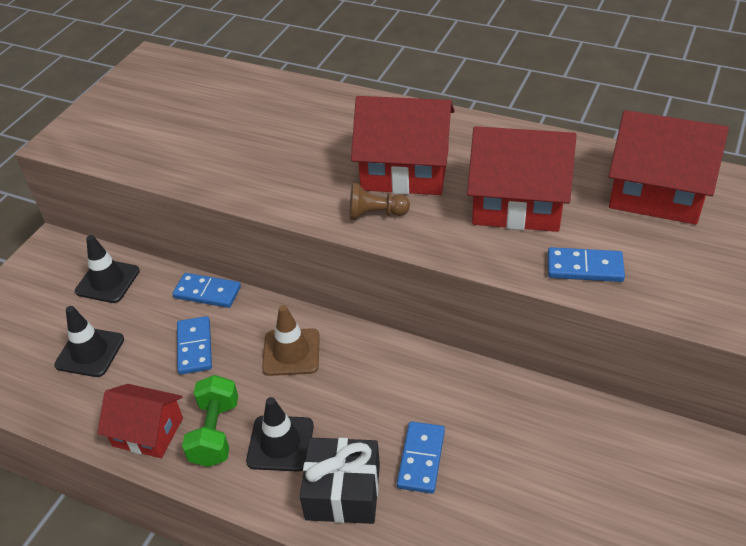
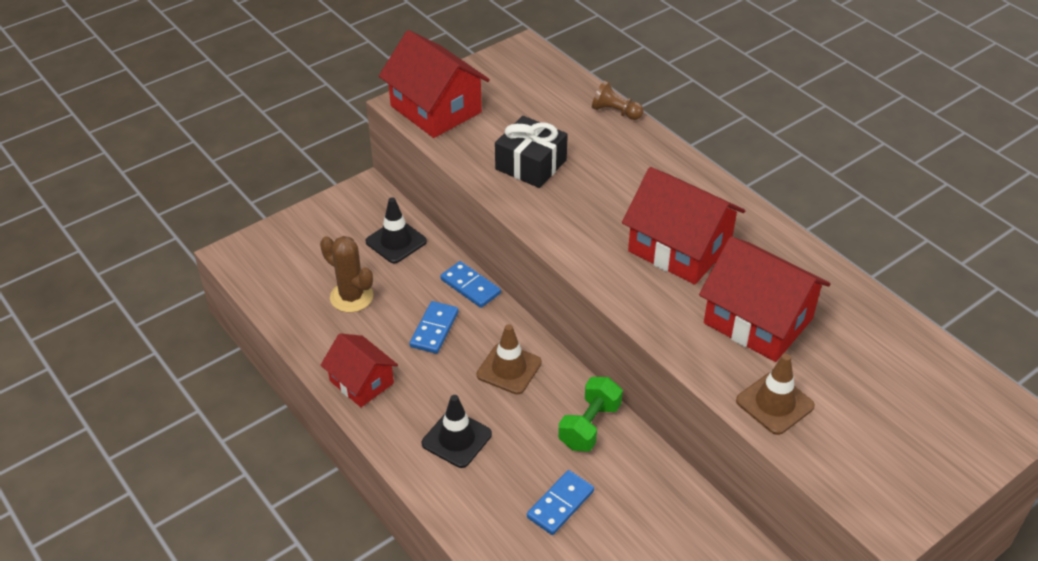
camera: 25 degrees right, 0 degrees up
(90, 352) = (351, 297): black traffic cone -> brown cactus
(215, 433) = (411, 407): green dumbbell -> green dumbbell (589, 426)
(343, 491) = (482, 499): black gift -> black gift (531, 165)
(375, 214) = (626, 278): brown pawn -> brown pawn (615, 112)
(584, 267) = (774, 403): blue domino -> brown traffic cone
(657, 192) = (897, 365): red house -> red house (436, 109)

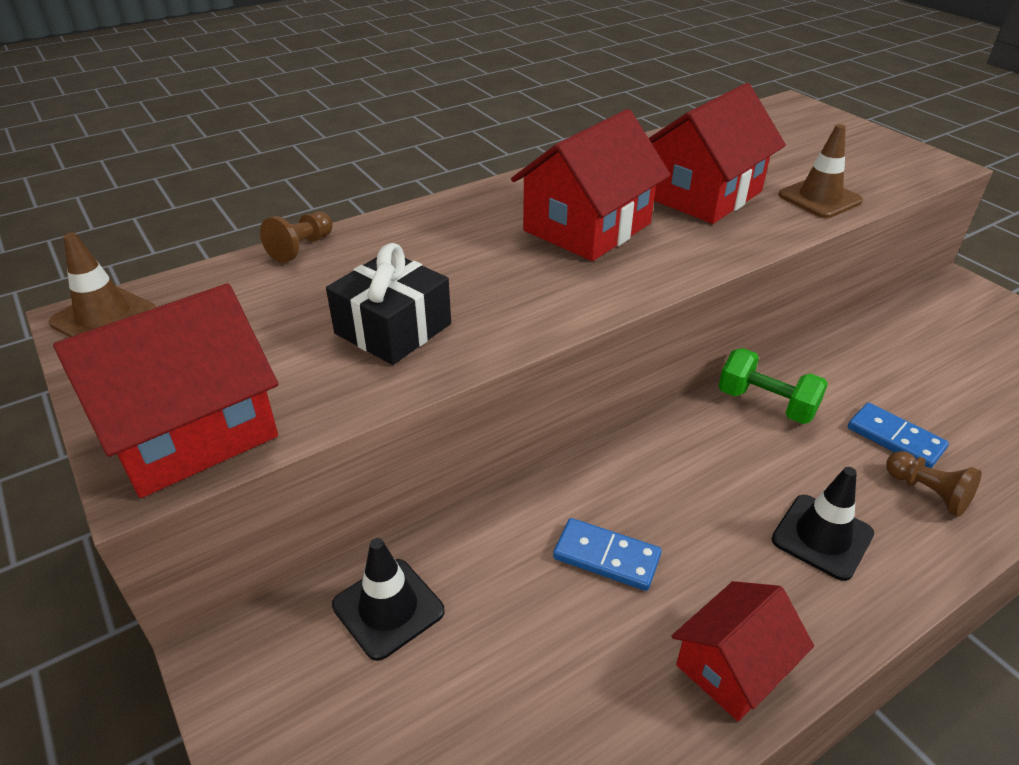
camera: 85 degrees left, 5 degrees down
(351, 297) = (524, 685): brown cactus -> none
(470, 286) = (514, 507): blue domino -> none
(503, 511) = (928, 492): none -> brown pawn
(509, 369) = (681, 472): brown traffic cone -> brown traffic cone (104, 317)

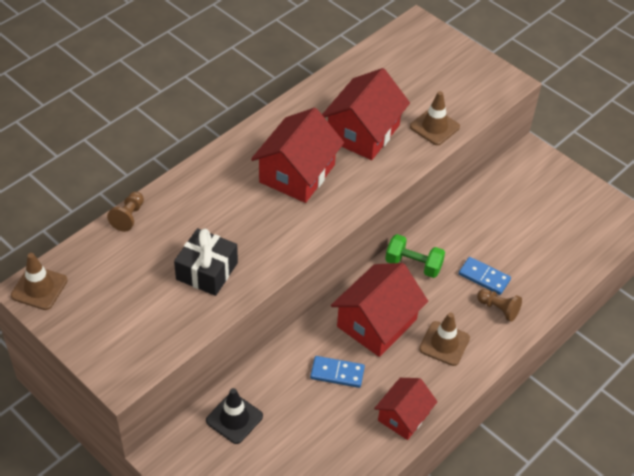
camera: 15 degrees left, 10 degrees up
(190, 431) = (129, 352): red house -> red house (376, 323)
(822, 537) = (444, 343): black traffic cone -> brown traffic cone

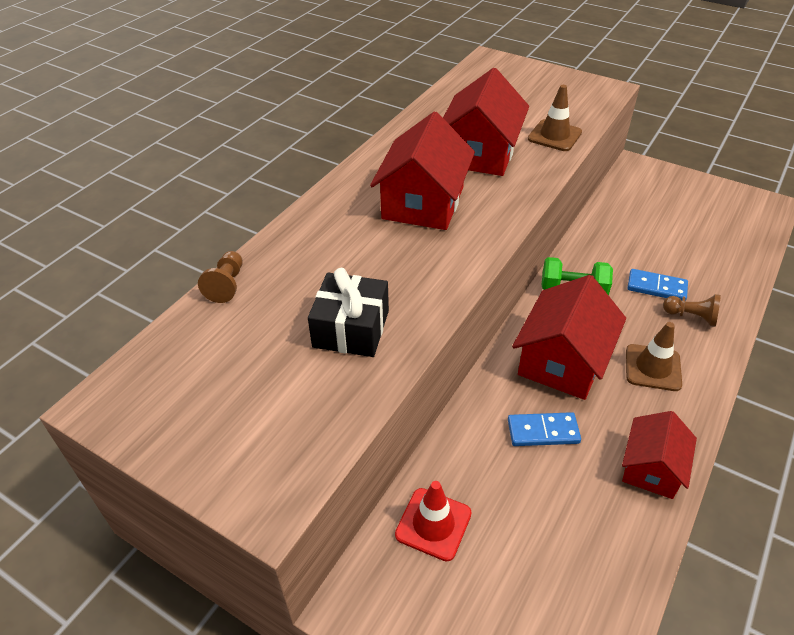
camera: 10 degrees left, 5 degrees down
(39, 288) = (116, 398): brown traffic cone -> none
(234, 418) = (433, 524): black traffic cone -> red traffic cone

